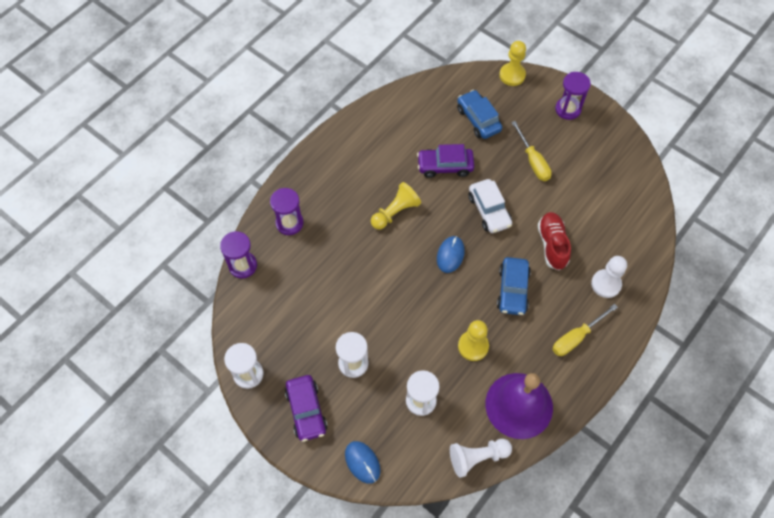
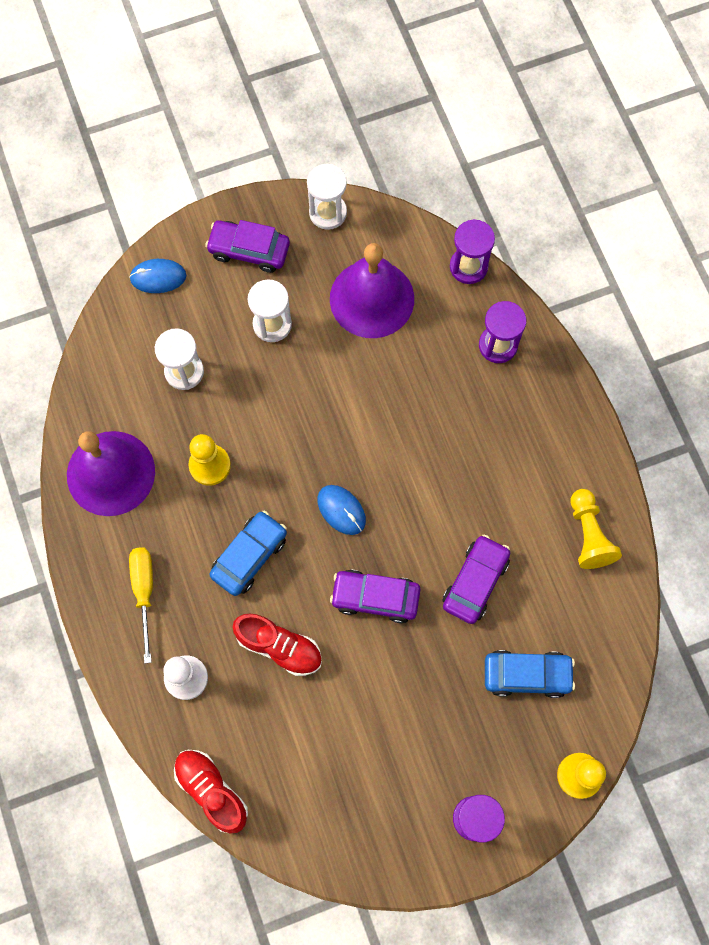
camera: 120 degrees right, 10 degrees up
(298, 311) = (372, 298): none -> purple bell
(395, 212) = (441, 478): yellow pawn -> yellow pawn (588, 535)
(477, 457) = (86, 394): white pawn -> none
(489, 210) = (375, 597): white car -> purple car
(512, 290) = (249, 556): blue car -> blue car turned 90 degrees clockwise
(533, 161) = (416, 707): yellow screwdriver -> none
(652, 236) = (212, 791): none -> red shoe

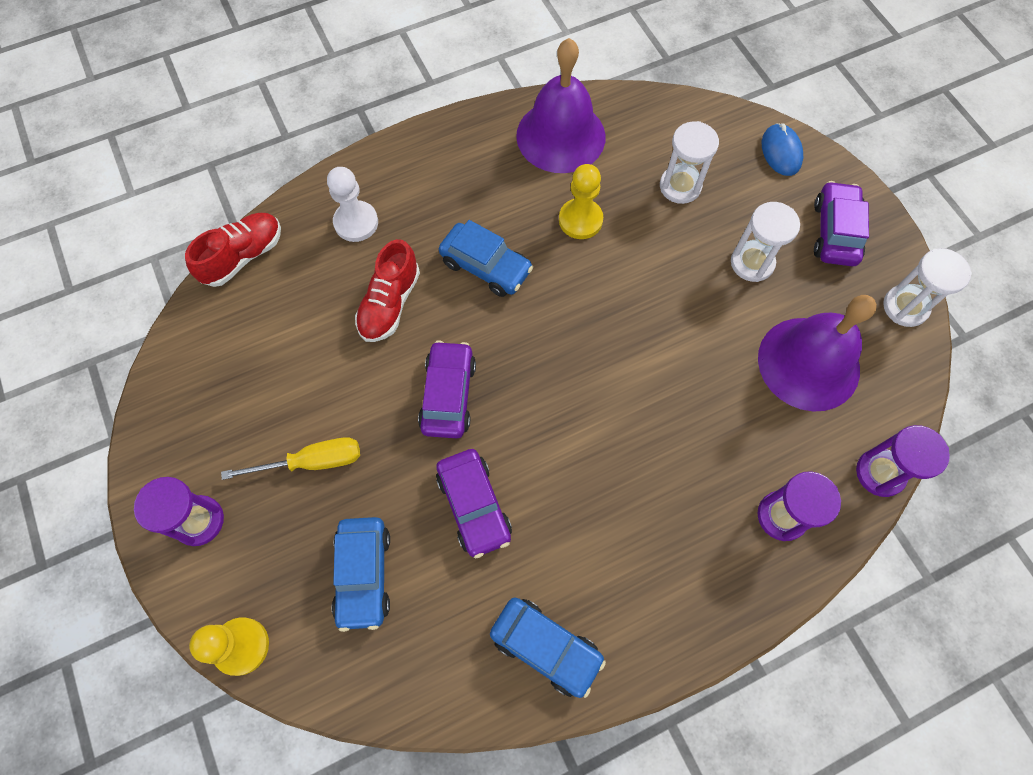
camera: 85 degrees right, 5 degrees down
(144, 592) = (441, 177): yellow screwdriver -> yellow screwdriver (312, 462)
(341, 510) = (546, 351): blue mouse -> none
(475, 582) = (474, 506): purple car -> purple car turned 45 degrees clockwise
(588, 535) = (546, 647): yellow pawn -> blue car

